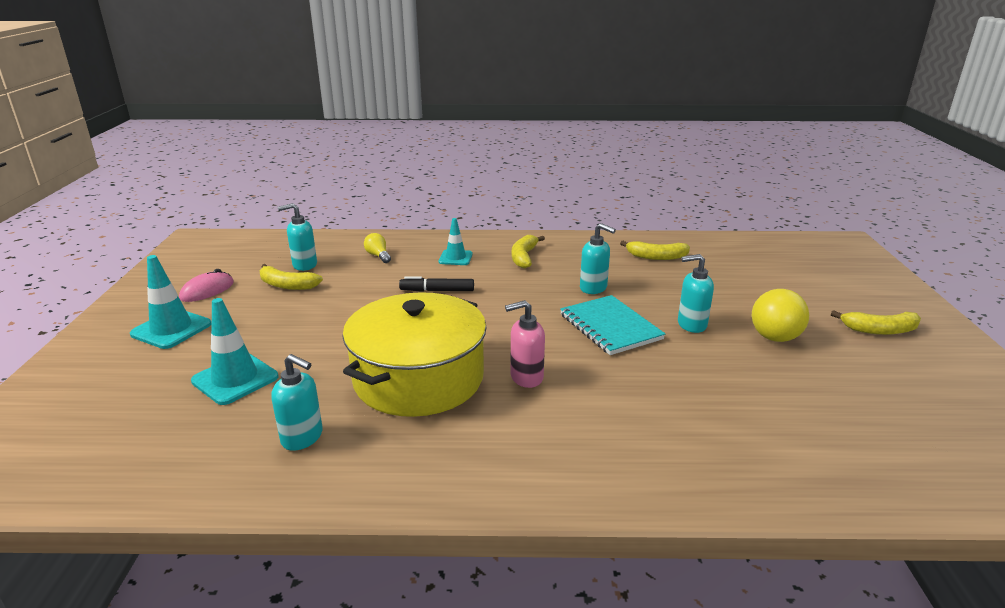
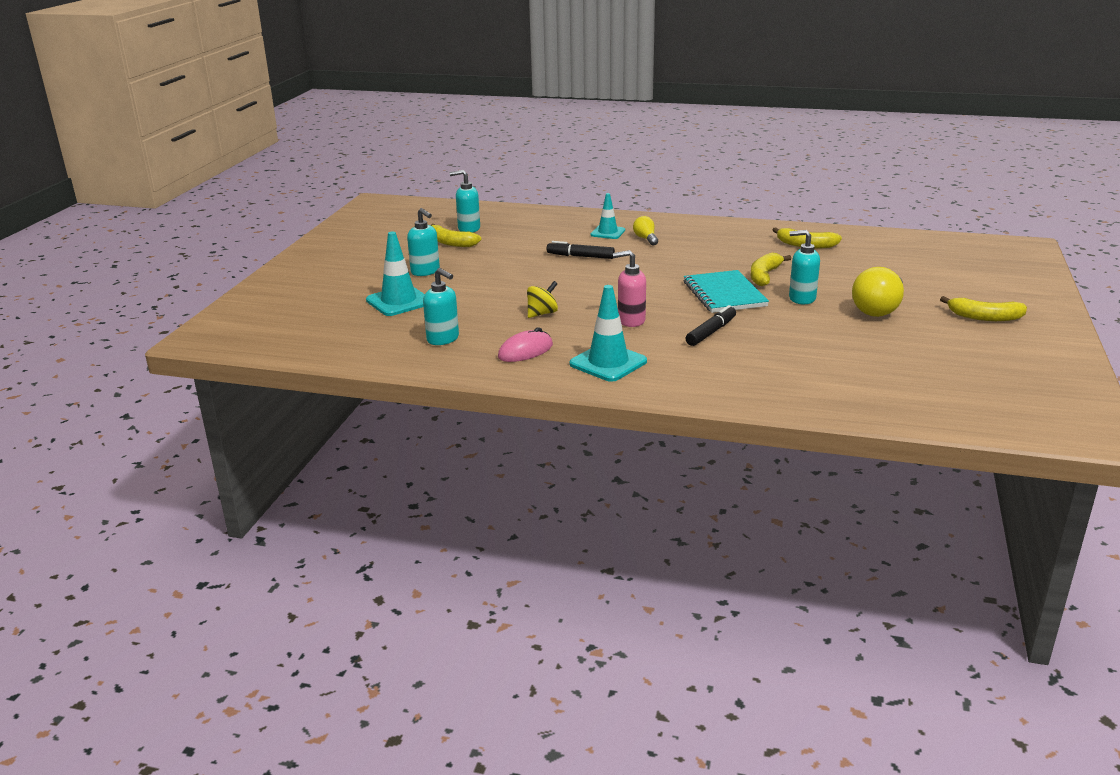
camera: 15 degrees right, 0 degrees up
(171, 329) = (353, 266): turquoise traffic cone -> turquoise traffic cone (608, 363)
(207, 290) = (383, 242): pink mouse -> pink mouse (525, 351)
(378, 256) = (536, 226): yellow light bulb -> yellow light bulb (645, 239)
(418, 378) = (542, 313): yellow pot -> yellow spinning top
(524, 257) = (673, 236): yellow banana -> yellow banana (764, 276)
(593, 288) = (726, 265): turquoise soap dispenser -> turquoise soap dispenser (425, 272)
(623, 384) = (711, 332): none -> black marker

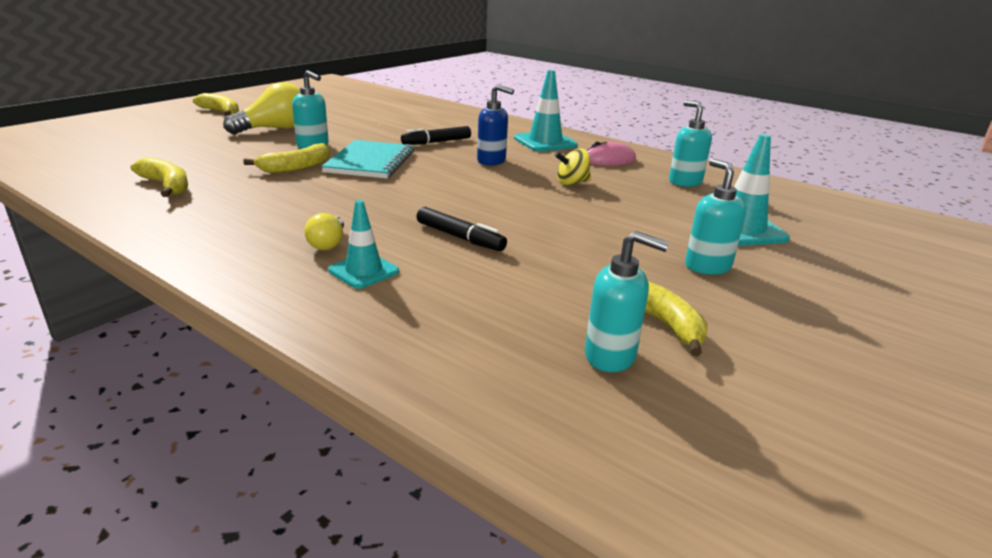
camera: 160 degrees left, 0 degrees up
(631, 321) = (492, 161): pink soap dispenser -> blue soap dispenser

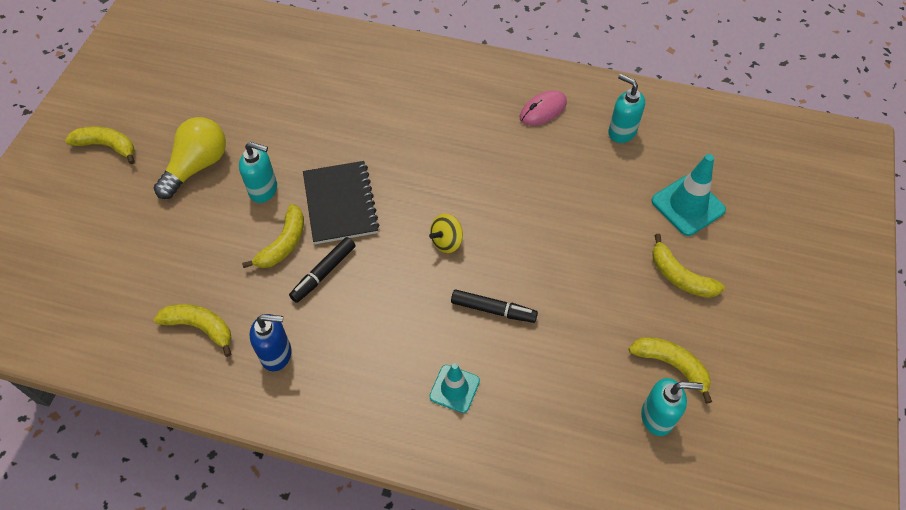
camera: 20 degrees left, 30 degrees up
(328, 243) = (404, 362): yellow light bulb -> none
(370, 162) = (340, 204): turquoise notebook -> black notebook
(436, 142) = (372, 133): black marker -> black marker (323, 273)
(492, 161) = (445, 156): blue soap dispenser -> blue soap dispenser (277, 354)
(545, 142) = (470, 90): turquoise traffic cone -> none
(572, 183) = (532, 173): yellow spinning top -> yellow spinning top (446, 241)
(707, 266) = (680, 276): turquoise soap dispenser -> yellow banana

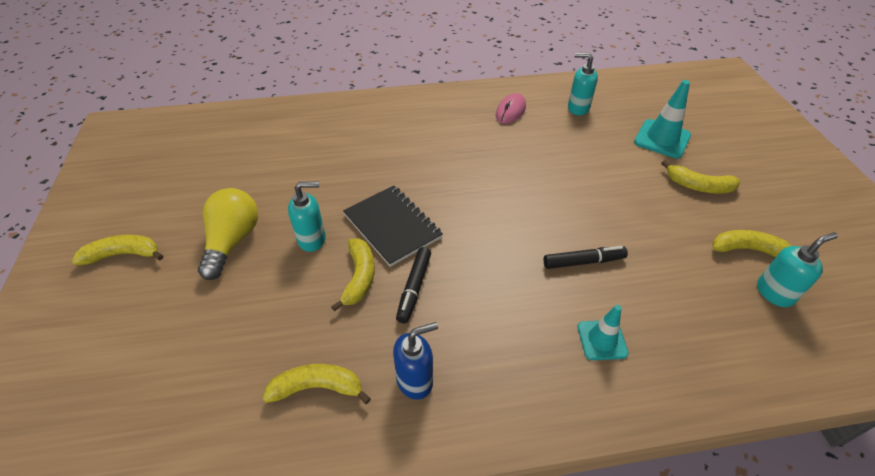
camera: 25 degrees left, 10 degrees down
(446, 241) = (505, 224): yellow spinning top -> none

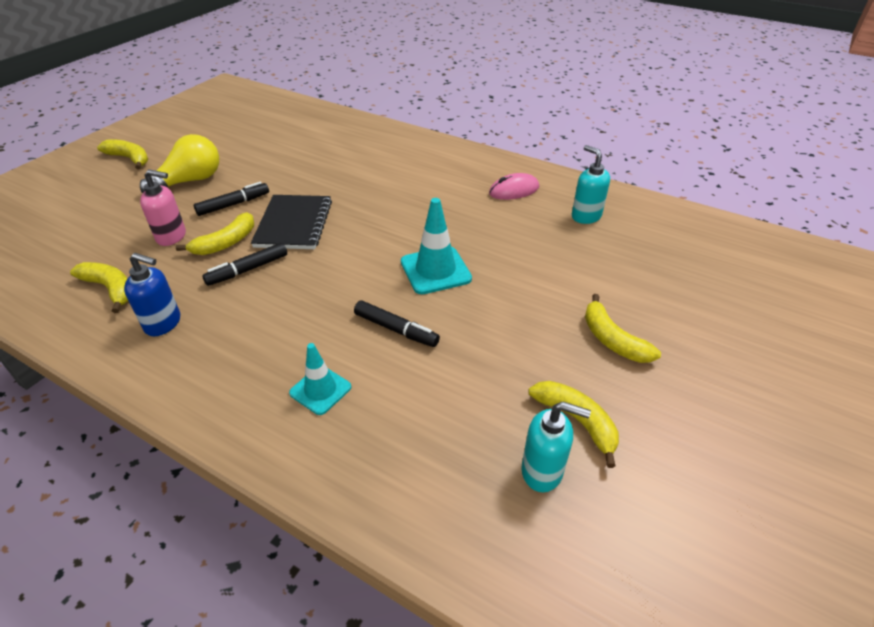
camera: 40 degrees right, 5 degrees down
(299, 303) = (172, 237): none -> pink soap dispenser
(312, 239) = (233, 204): turquoise soap dispenser -> black marker
(662, 139) = (638, 282): turquoise traffic cone -> turquoise traffic cone (435, 270)

